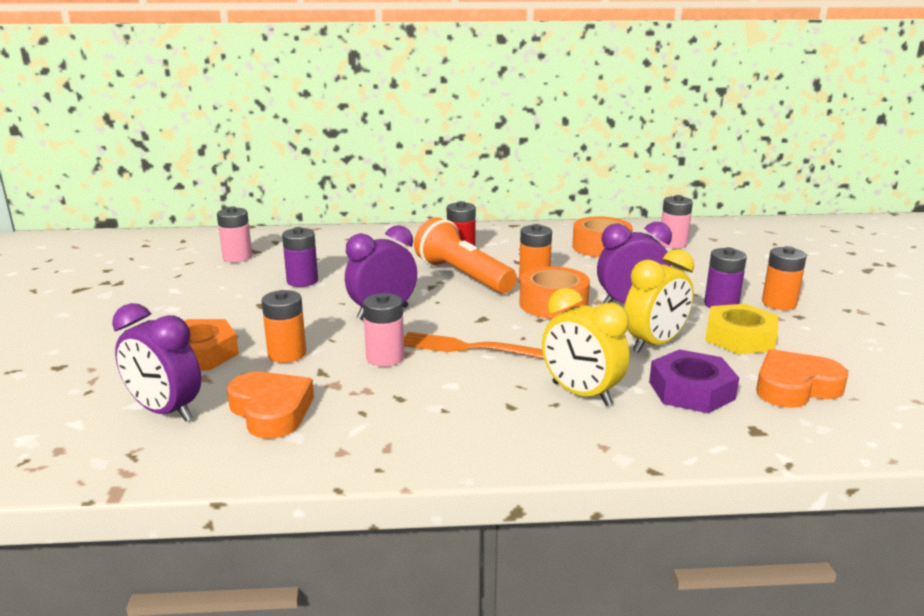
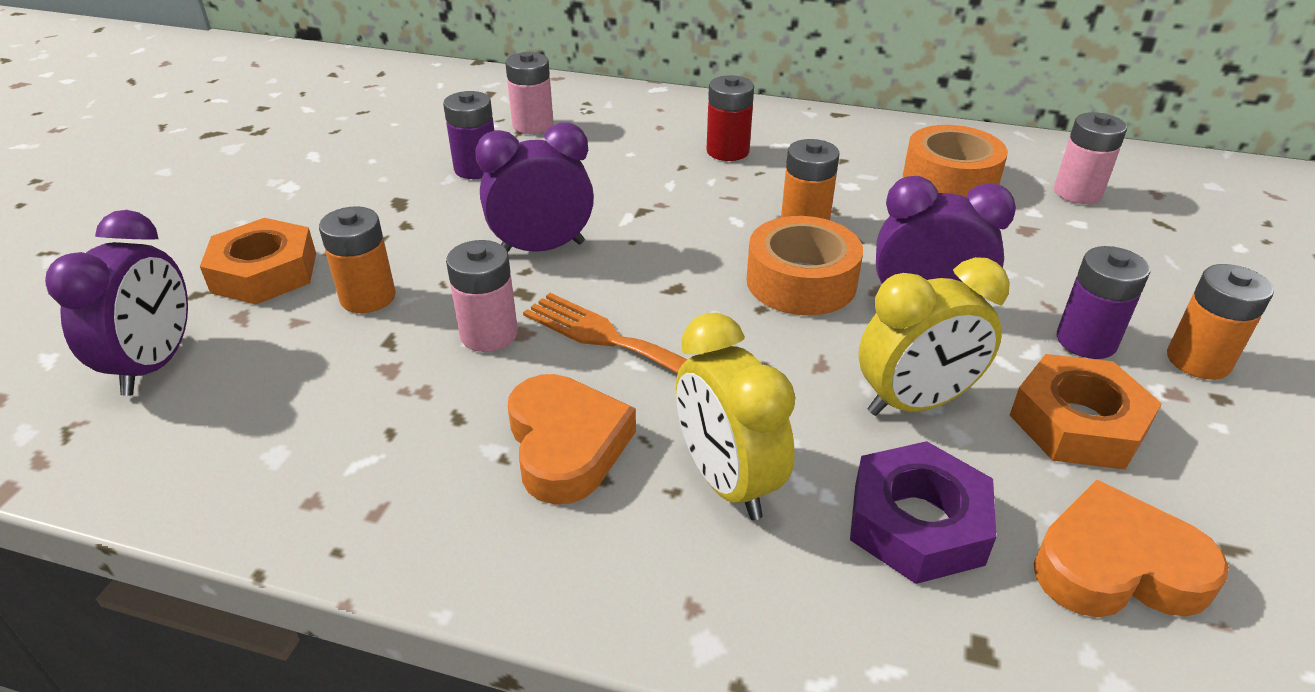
camera: 20 degrees right, 15 degrees up
(165, 411) = (155, 365): purple clock -> purple clock turned 135 degrees counterclockwise
(237, 257) = (425, 112): pink battery -> pink battery (533, 125)
(271, 411) = (277, 398): orange heart -> orange heart (566, 445)
(463, 276) = (699, 200): orange flashlight -> none
(740, 337) = (1077, 423): yellow nut -> orange nut

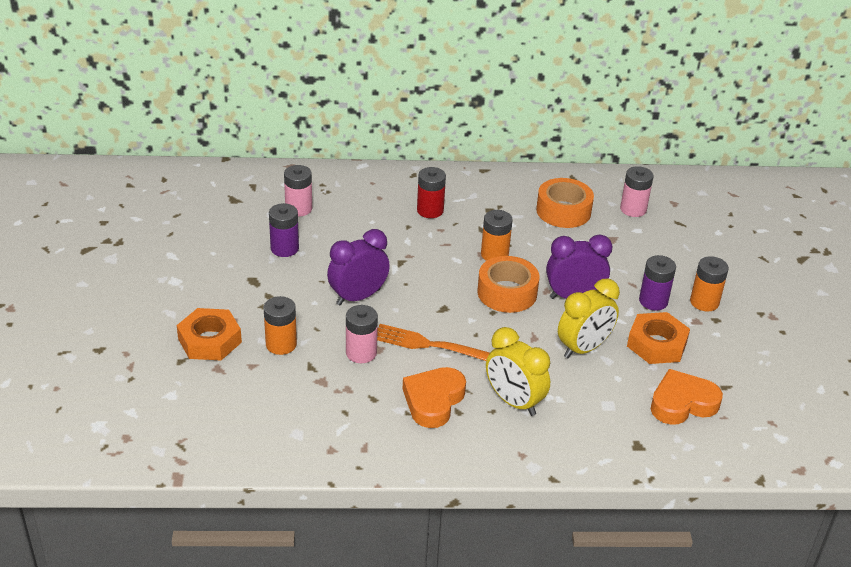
camera: 20 degrees left, 0 degrees up
(155, 365) = (195, 403): purple clock -> none
(566, 445) = (433, 400): orange heart -> orange heart turned 120 degrees counterclockwise
(917, 523) = (600, 402): purple nut -> none

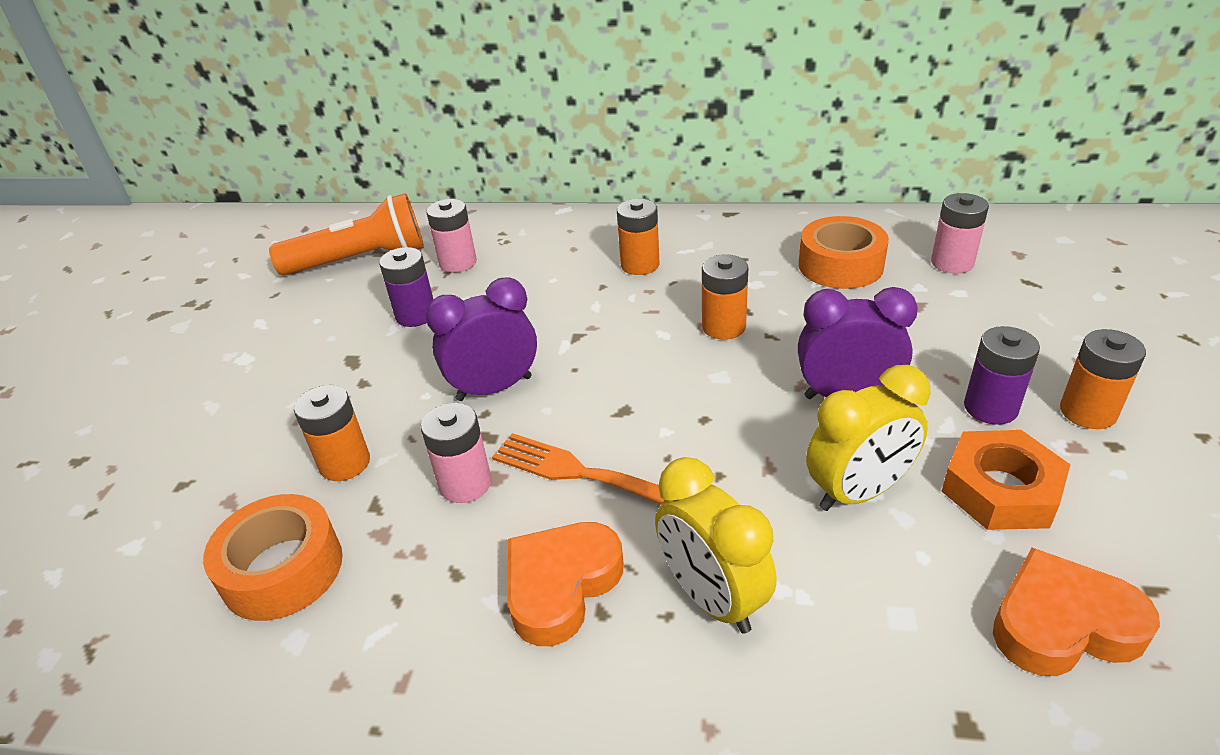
camera: 15 degrees right, 0 degrees up
(210, 340) = (242, 452): orange nut -> none
(223, 206) = (360, 260): none -> orange flashlight
(430, 210) = (640, 265): red battery -> orange battery
(507, 293) = (733, 387): orange tape -> orange tape (282, 569)

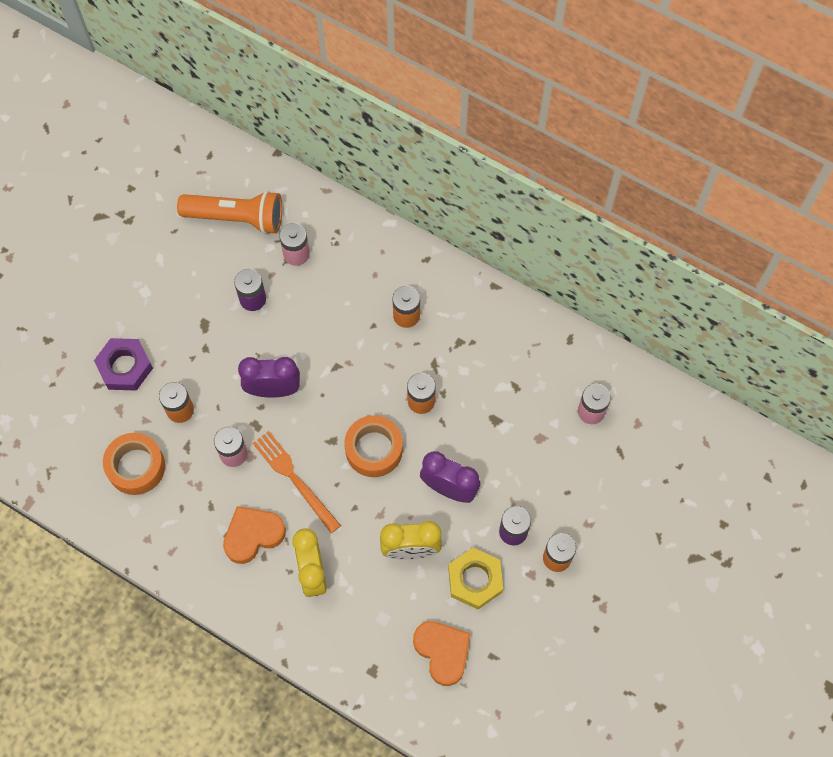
camera: 20 degrees right, 30 degrees up
(229, 446) = (125, 367): none -> purple nut
(840, 265) = (524, 379): orange tape -> orange tape (374, 449)
(1000, 489) = (475, 580): orange nut -> yellow nut
(1062, 623) = (442, 652): orange heart -> orange heart turned 45 degrees clockwise

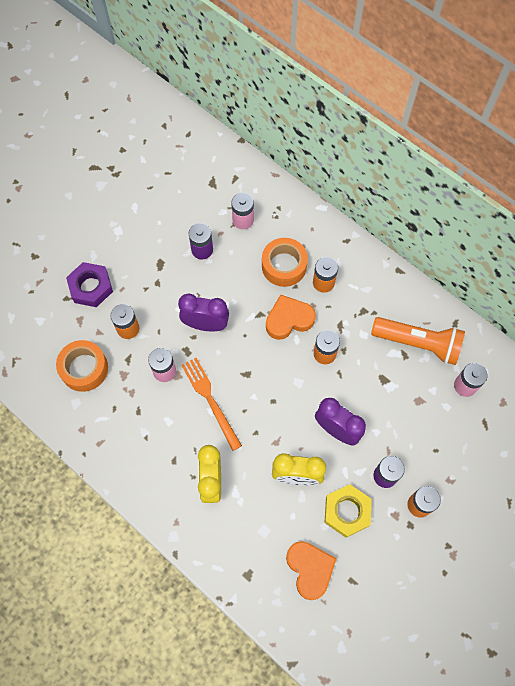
camera: 10 degrees right, 0 degrees up
(236, 217) = (200, 185): orange flashlight -> orange flashlight (418, 343)
(253, 535) = (168, 441): orange heart -> orange heart (289, 319)
(374, 449) = (279, 387): orange tape -> orange tape (284, 266)

